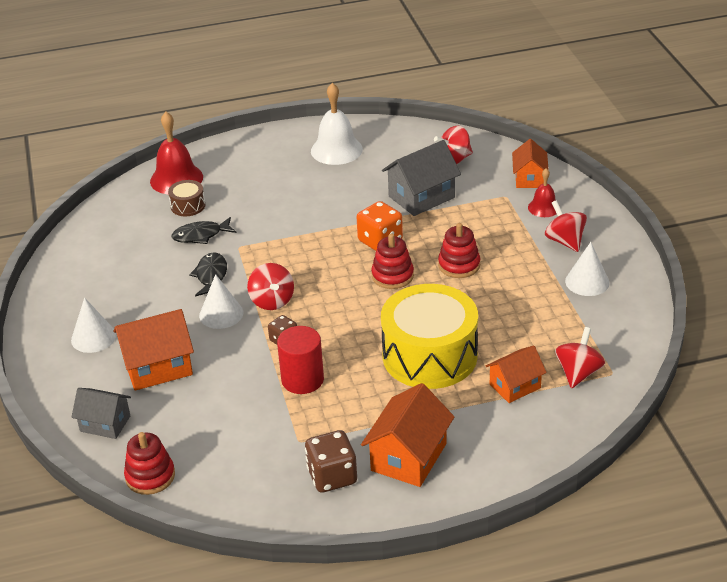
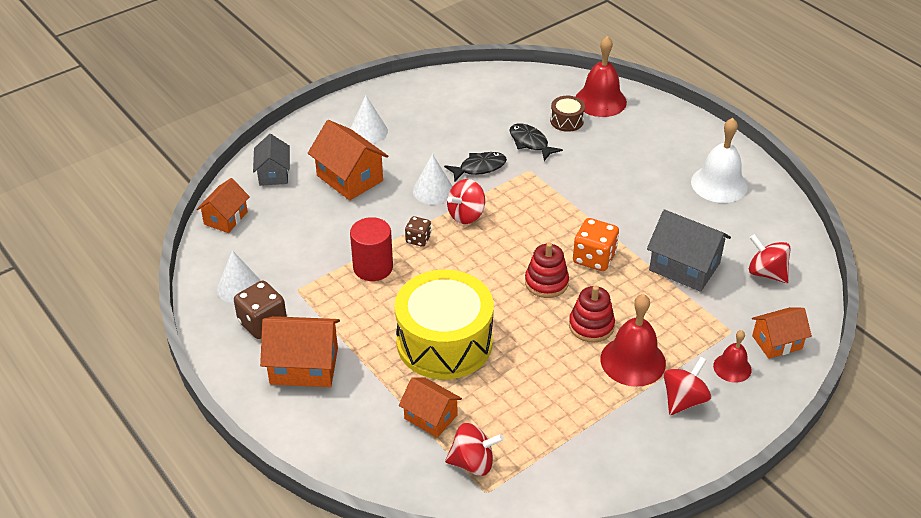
camera: 65 degrees right, 5 degrees up
(150, 476) = (226, 218): red stacking toy -> orange house
(510, 254) = (633, 361): none -> red bell
(587, 282) = (624, 436): white cone -> white cone (239, 287)

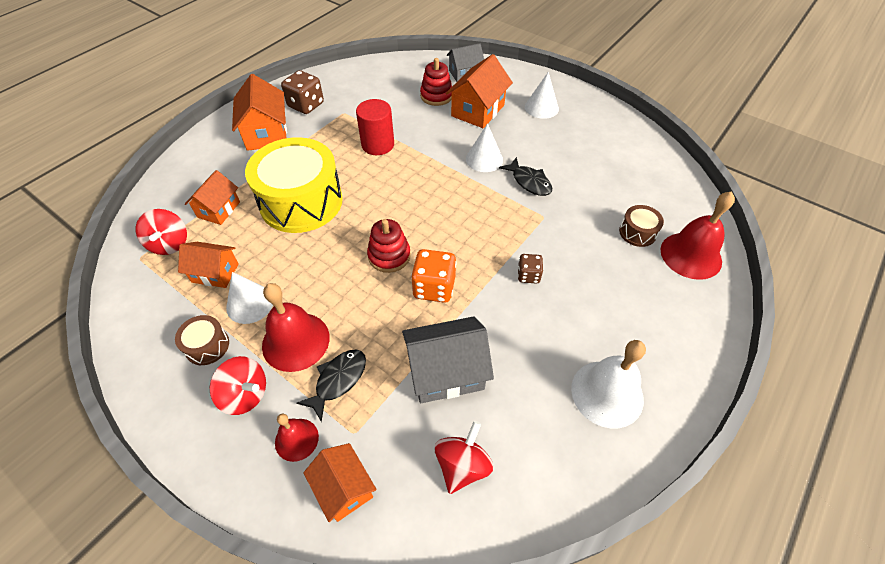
camera: 75 degrees right, 10 degrees up
(226, 218) = (408, 65): orange house -> orange house (215, 273)
(239, 287) = (339, 87): white cone -> white cone (250, 304)
(418, 239) = (419, 163): brown dice -> brown dice (528, 275)
(466, 215) = (461, 185): red spinning top -> none
(530, 143) = (585, 210): black fish -> black fish (338, 380)
(591, 326) = (338, 299): red stacking toy -> red stacking toy (436, 96)
(624, 428) = (207, 346): none -> brown drum
(684, 267) = (446, 372): grey house -> grey house turned 60 degrees clockwise

